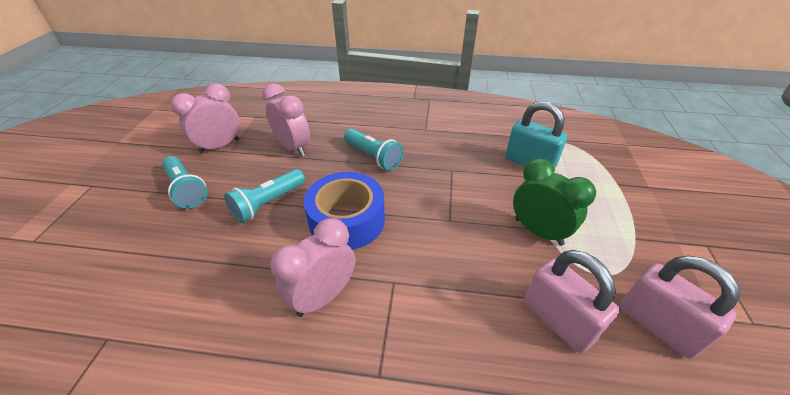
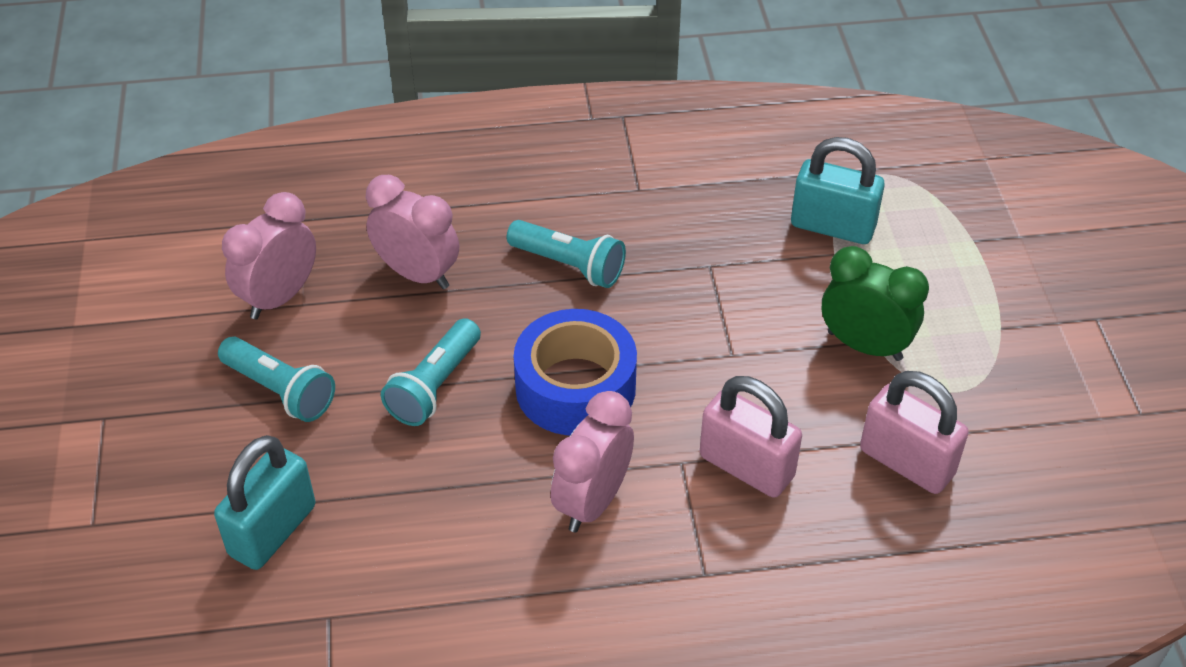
camera: 15 degrees left, 5 degrees up
(120, 268) = (272, 530): none -> turquoise padlock
(657, 325) = (1027, 441): pink padlock -> pink padlock (746, 466)

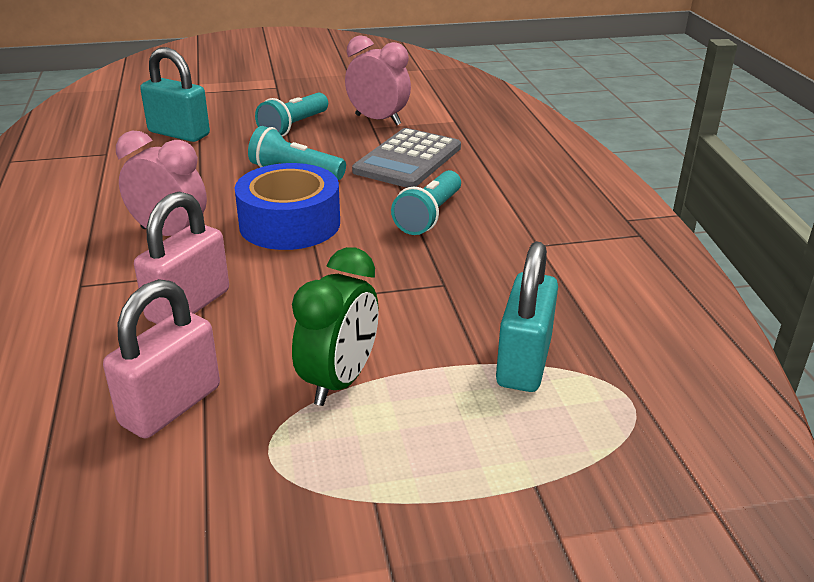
camera: 85 degrees right, 15 degrees down
(417, 274) = (408, 159): pink clock -> grey calculator

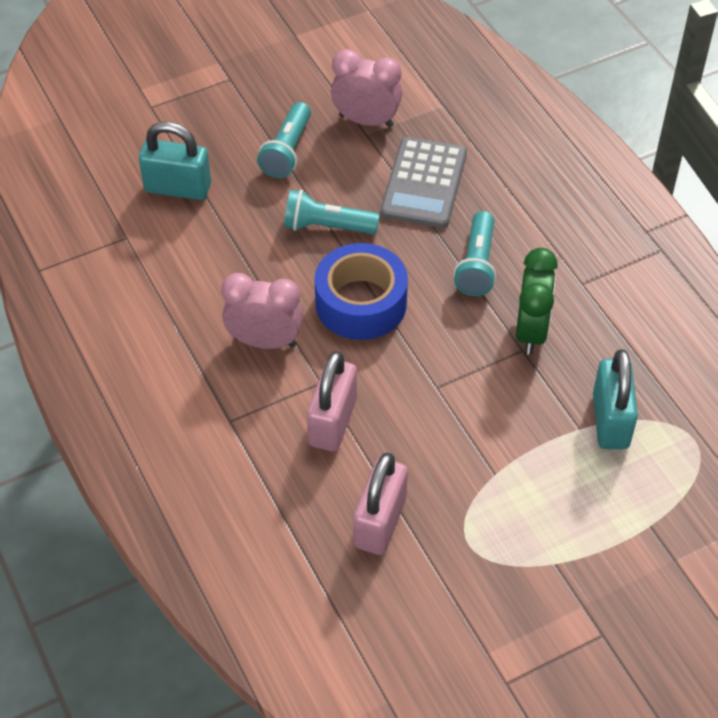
camera: 15 degrees left, 20 degrees up
(339, 381) = (487, 470): green clock -> green clock (531, 331)

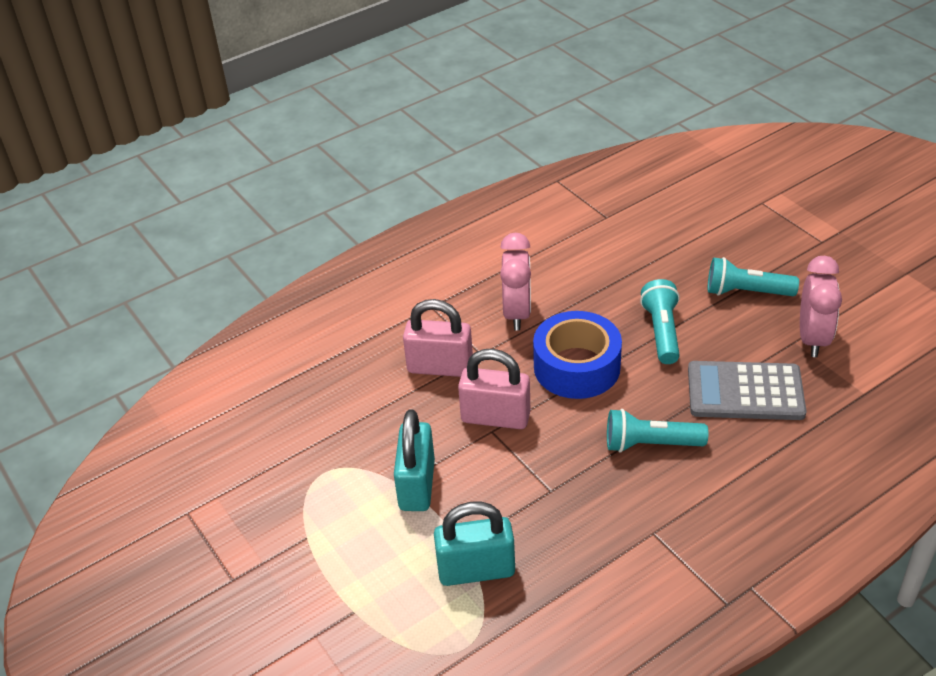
camera: 85 degrees right, 10 degrees down
(178, 188) = (672, 235): turquoise padlock -> turquoise padlock (417, 485)
(380, 522) = (341, 411): pink padlock -> pink padlock (495, 417)
(531, 331) = (576, 495): green clock -> none

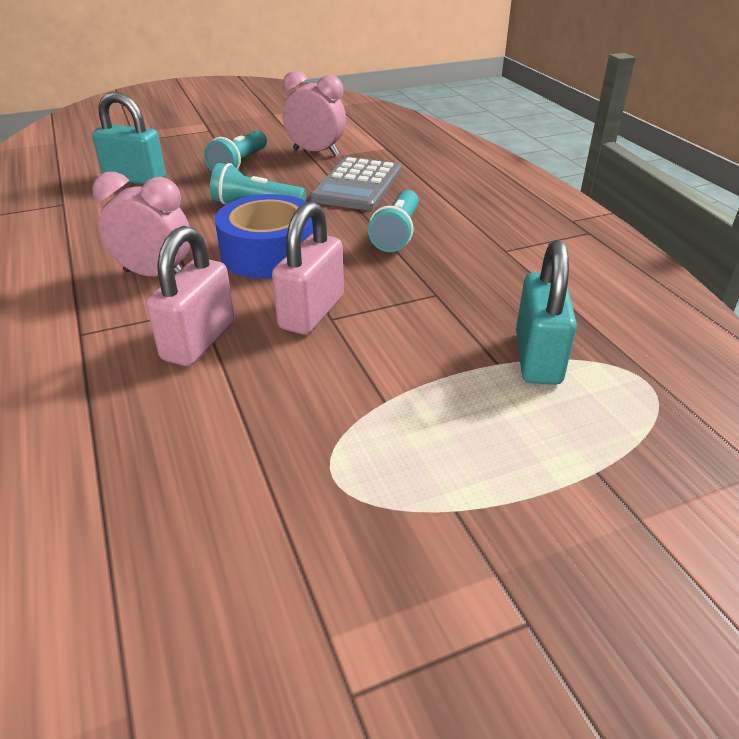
camera: 80 degrees left, 5 degrees down
(417, 485) = (393, 386): turquoise padlock -> turquoise padlock (135, 179)

